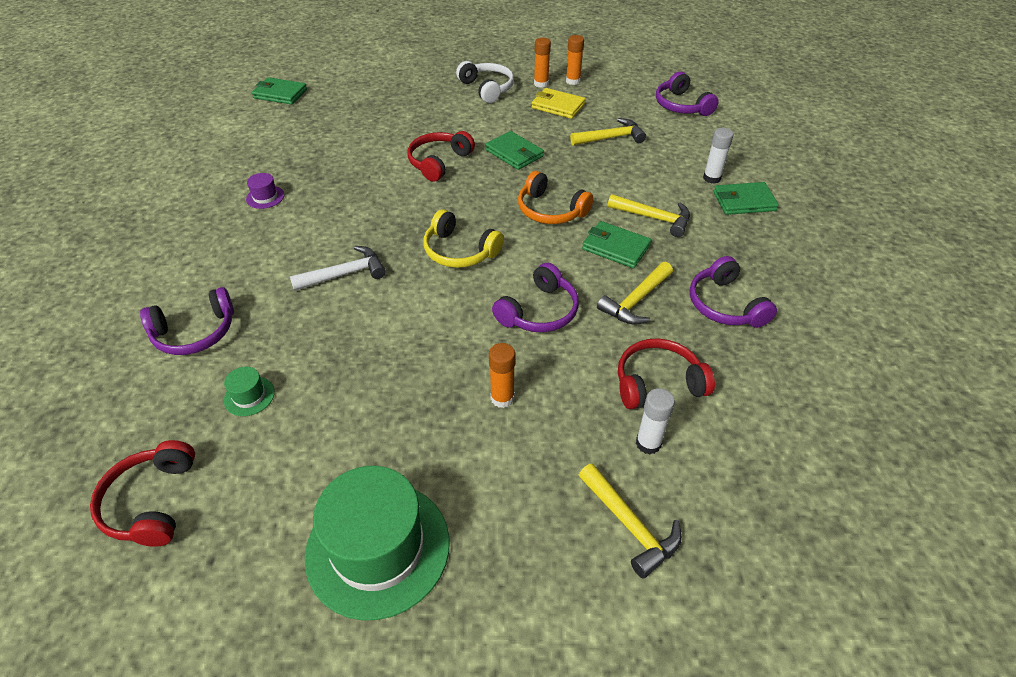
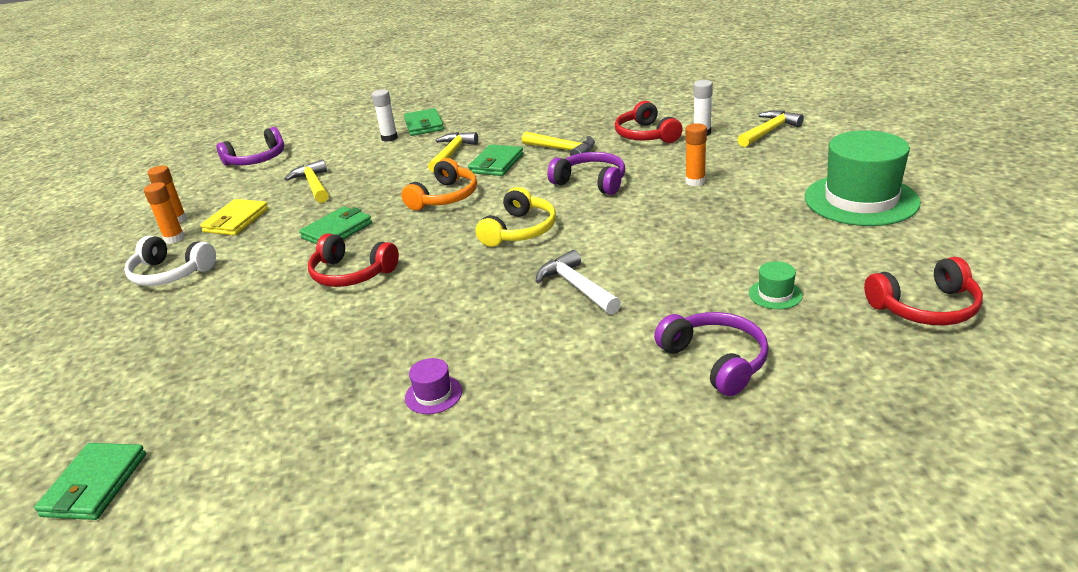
camera: 95 degrees left, 15 degrees down
(487, 88) = (170, 273): white headphones -> white headphones turned 120 degrees counterclockwise
(725, 305) = (555, 122): purple headphones -> none

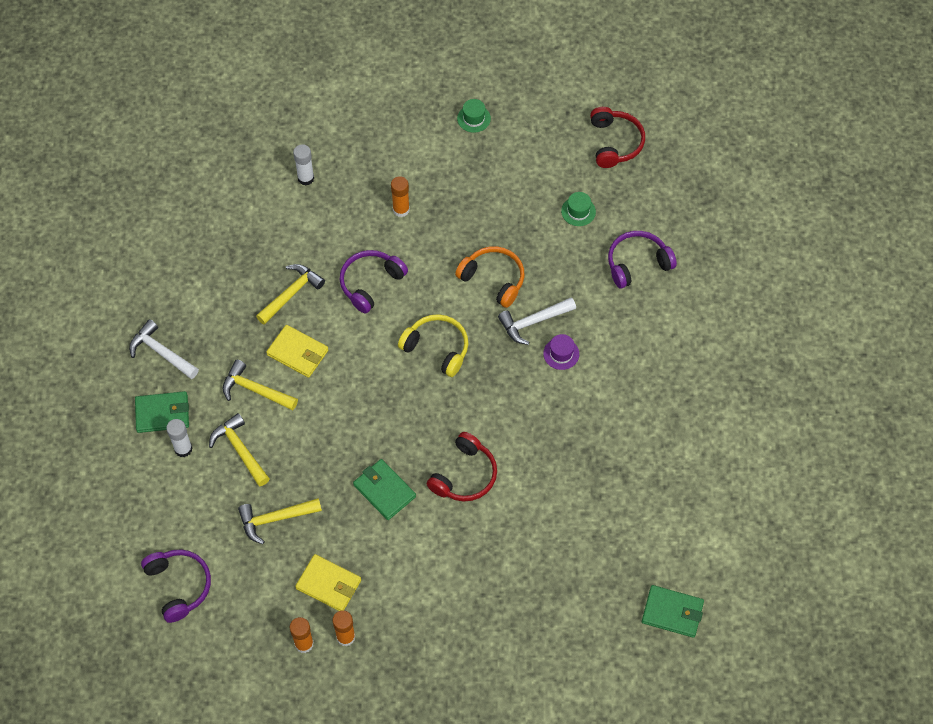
camera: 85 degrees left, 30 degrees up
(170, 273) = (414, 625): white headphones -> none
(433, 394) = (631, 420): purple hat -> purple hat (561, 354)
(445, 197) = (352, 401): orange headphones -> orange headphones (493, 279)
(484, 114) = (161, 352): none -> white hammer
(496, 163) = (297, 353): green wallet -> yellow wallet
(646, 135) = (290, 221): red headphones -> none
(769, 131) = (326, 130): yellow hammer -> yellow hammer (240, 450)
(861, 200) = (473, 118): green hat -> green hat, size x0.41

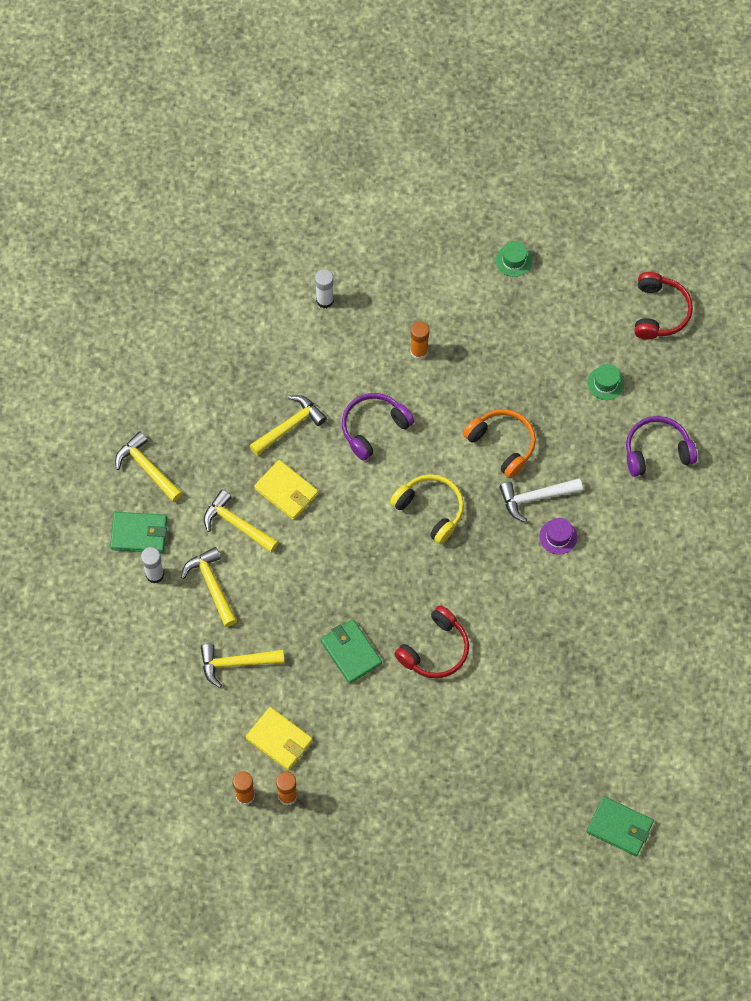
camera: 10 degrees right, 5 degrees up
(161, 352) = (147, 468): white hammer -> yellow hammer
(179, 586) = (130, 715): purple headphones -> none

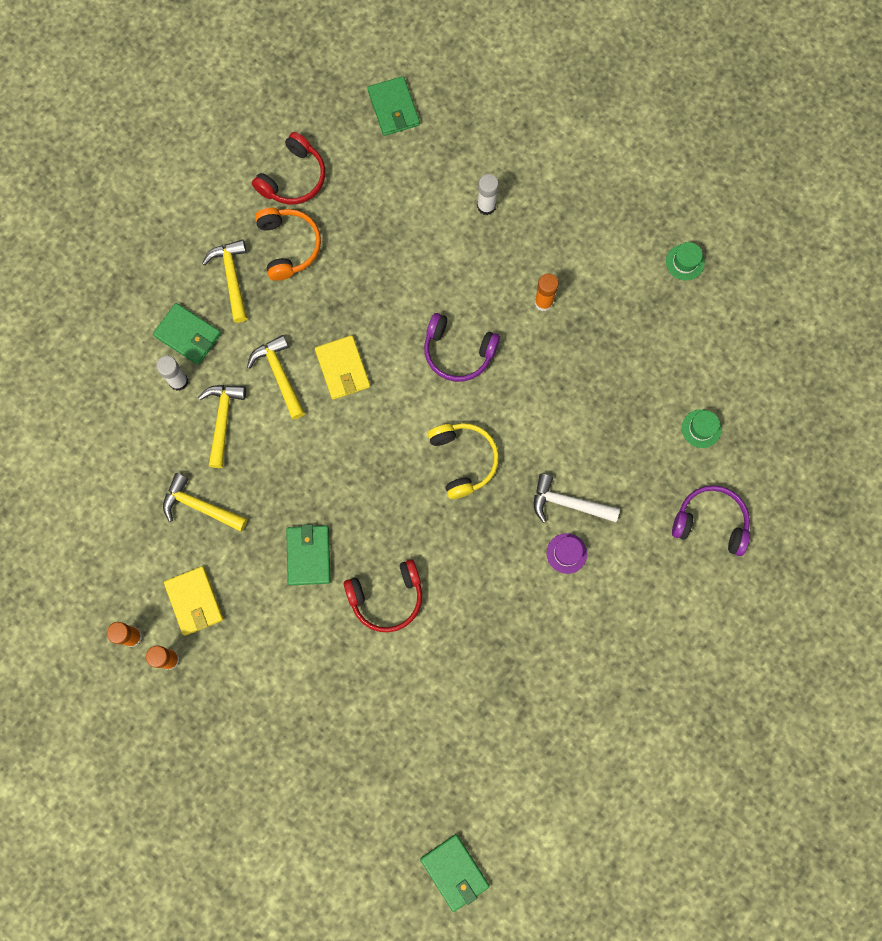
camera: 30 degrees right, 10 degrees up
(198, 261) = (393, 108): none -> green wallet
(290, 426) = (383, 308): yellow hammer -> none
(373, 428) = (458, 352): purple headphones -> purple headphones turned 150 degrees counterclockwise
(502, 444) = (568, 434): orange headphones -> orange headphones (289, 246)
(659, 312) = (795, 387): red headphones -> red headphones (293, 178)

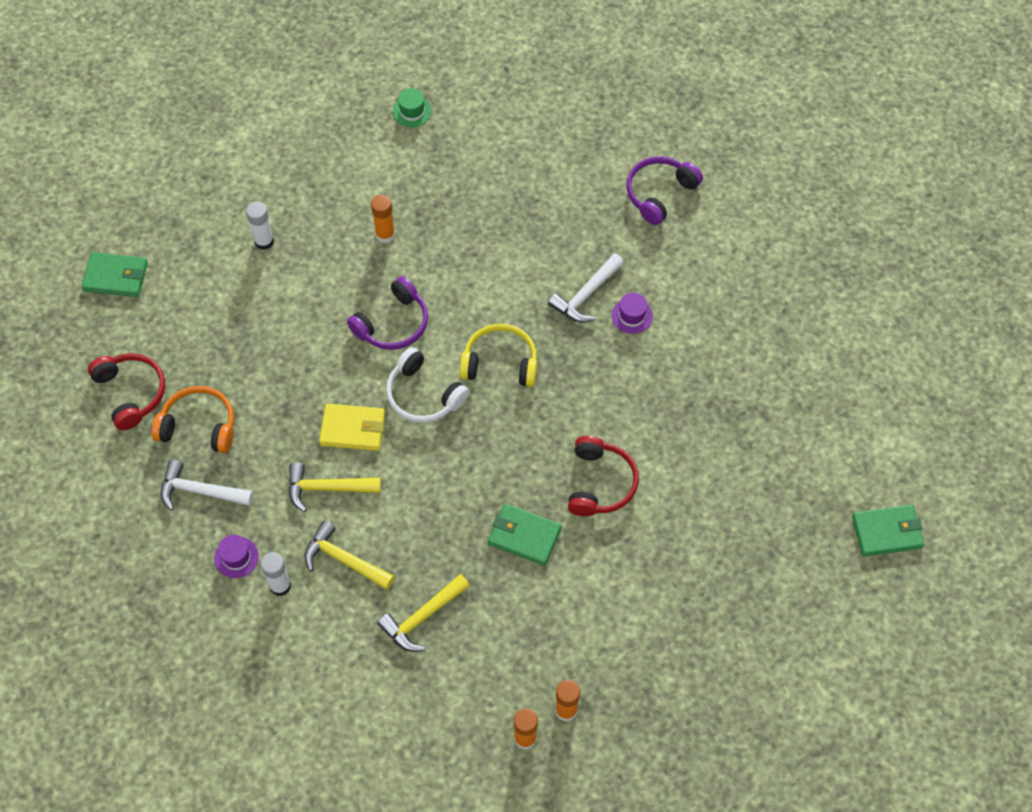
camera: 65 degrees left, 15 degrees down
(188, 335) = (236, 557): green wallet -> purple hat
(194, 601) = (517, 662): yellow wallet -> none
(232, 277) = (200, 491): yellow hammer -> white hammer
(401, 410) = (423, 395): none -> white headphones
(701, 428) = (571, 164): green hat -> none

